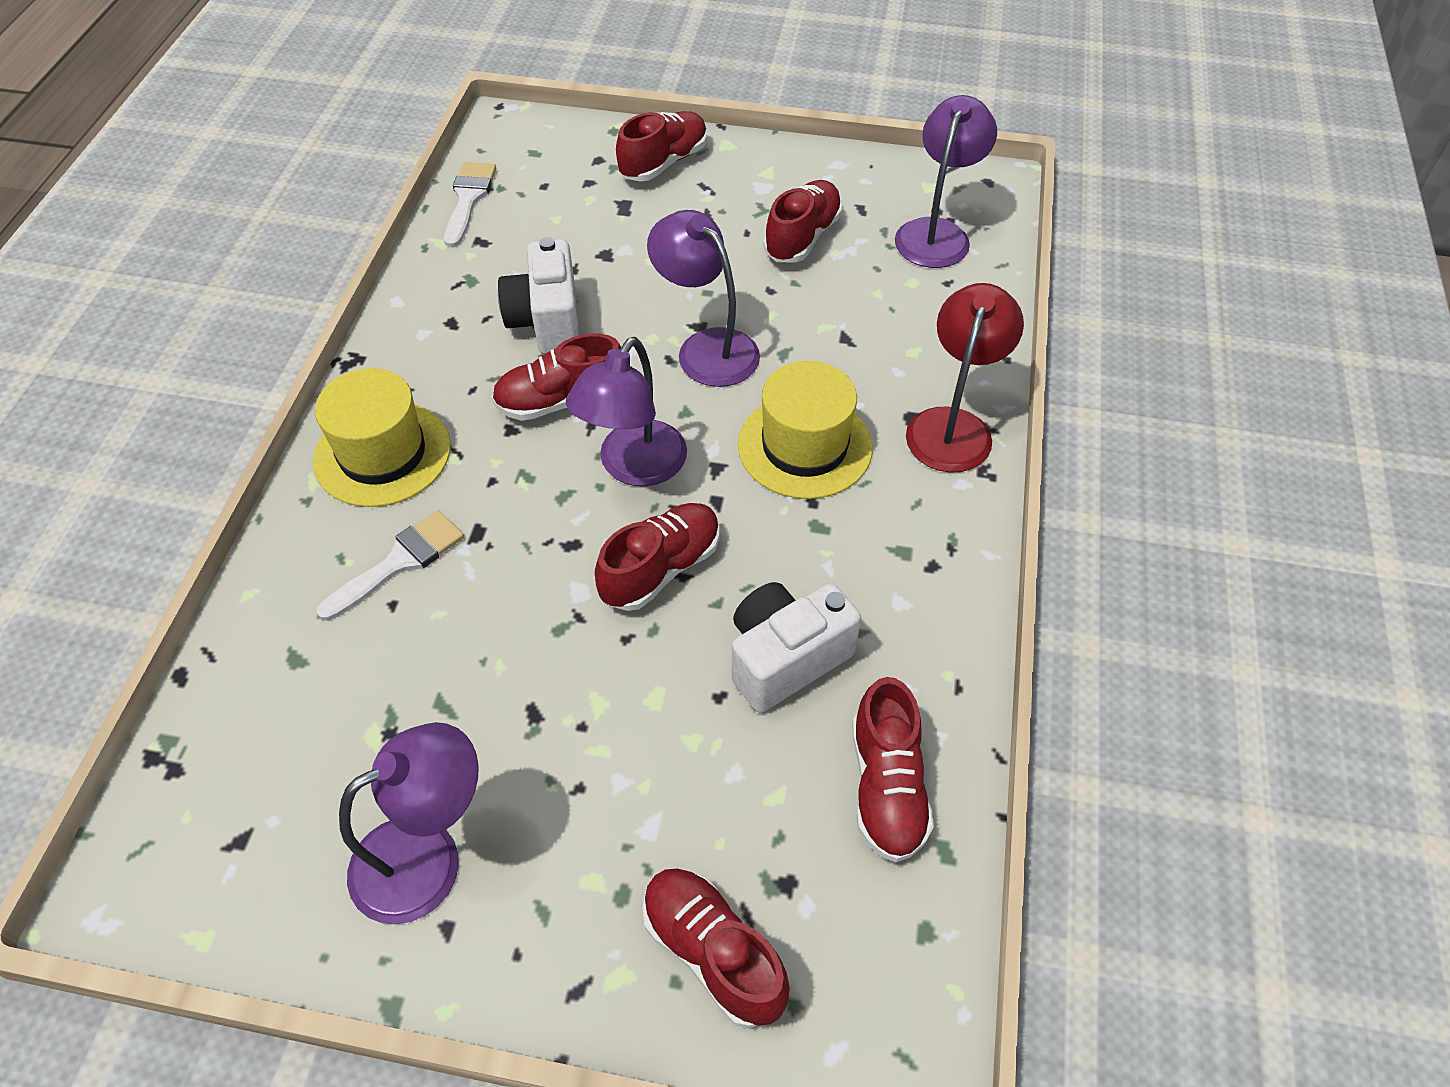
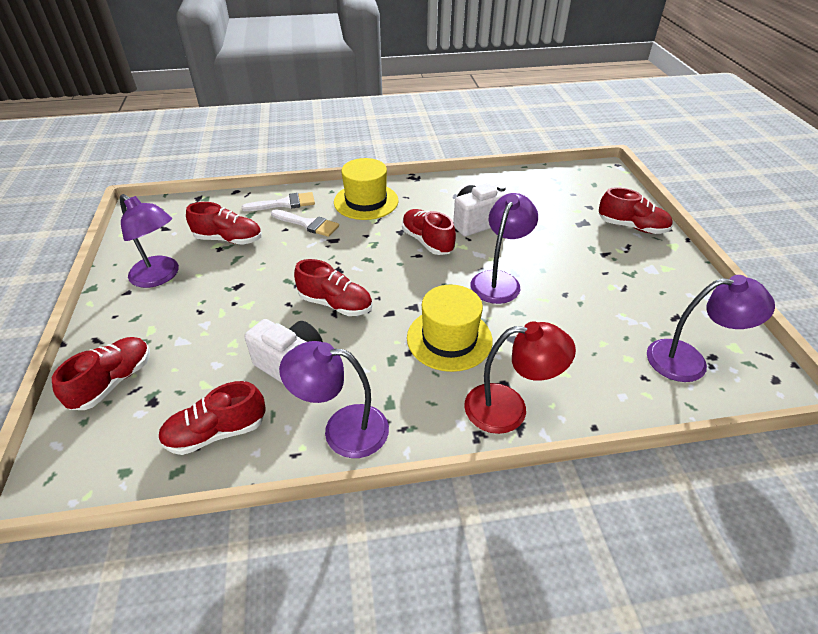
camera: 70 degrees right, 10 degrees down
(469, 199) = (541, 176): white brush -> white brush (284, 203)
(634, 467) = (397, 277): purple lamp -> purple lamp (342, 429)
(802, 237) = (623, 296): red shoe -> red shoe (229, 239)

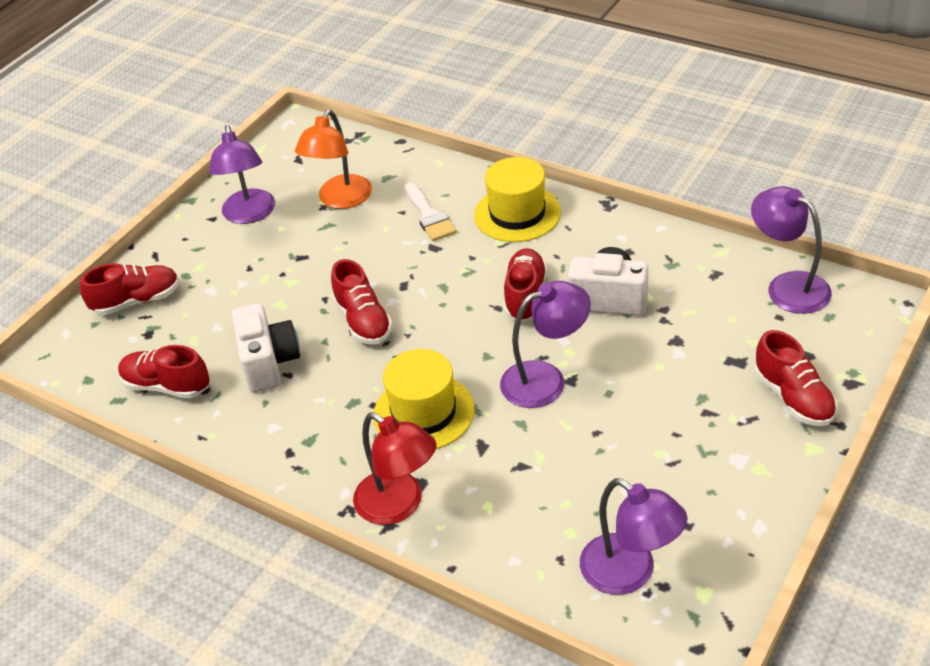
camera: 45 degrees right, 0 degrees up
(229, 239) = (340, 200): red shoe -> orange lamp
(284, 203) = (432, 179): white brush -> none
(342, 429) = (252, 439): purple lamp -> purple lamp (787, 286)

